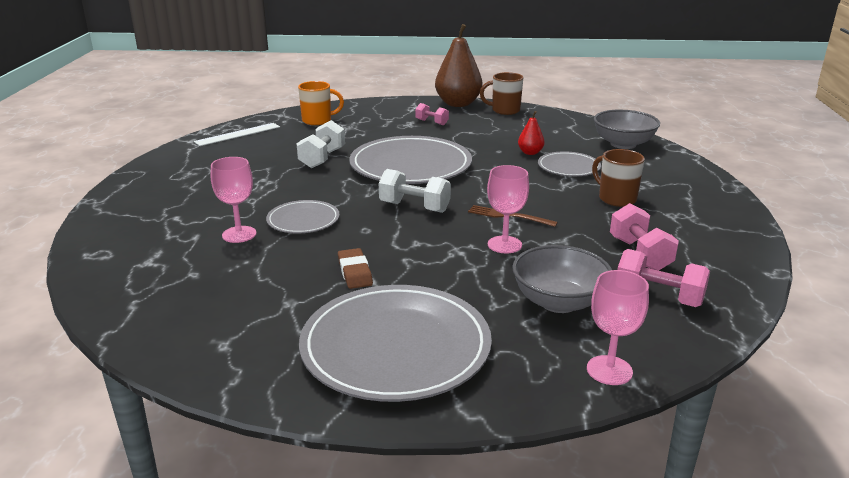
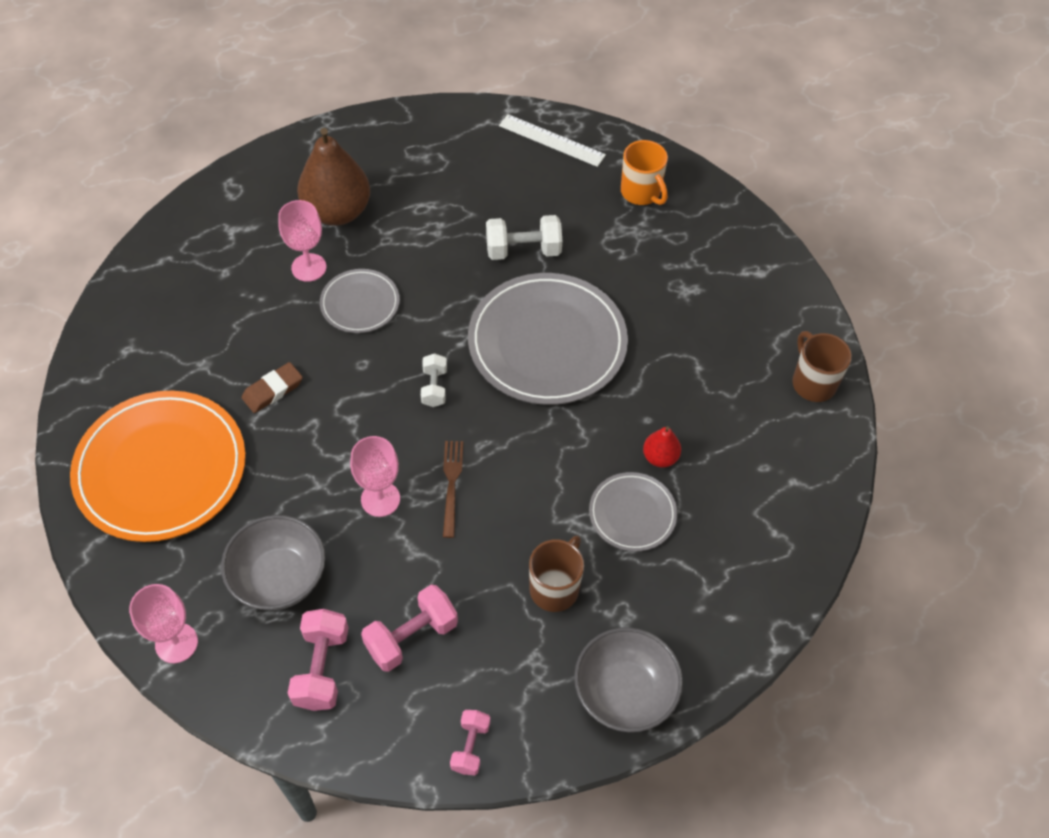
camera: 65 degrees right, 30 degrees up
(395, 347) = (161, 469): grey plate -> orange plate
(414, 207) = (434, 387): white dumbbell -> white dumbbell, size x0.62
(431, 122) = (709, 313): pink dumbbell -> pink dumbbell (470, 747)
(458, 104) = (805, 318): brown pear -> brown pear (337, 212)
(623, 144) = (759, 565): grey bowl -> grey bowl (624, 692)

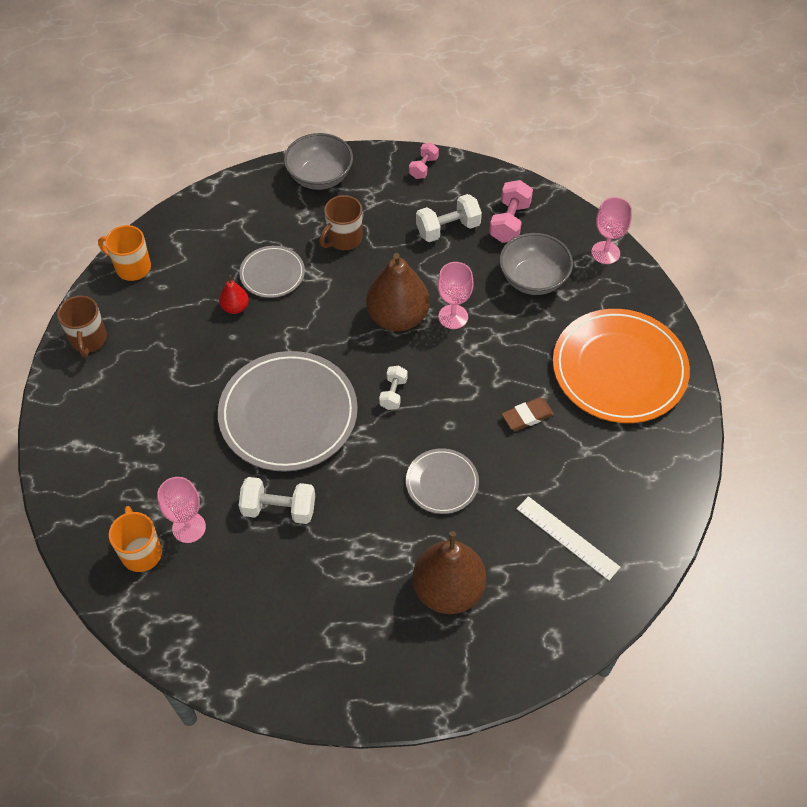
camera: 165 degrees left, 0 degrees up
(309, 267) = (484, 530): pink goblet -> pink goblet (189, 527)
(411, 636) = (448, 229): pink dumbbell -> white dumbbell
(452, 484) = (397, 317): brown fork -> brown pear
(552, 140) = (205, 638): white ruler -> white ruler (567, 538)
(816, 486) = (132, 267): none -> orange mug

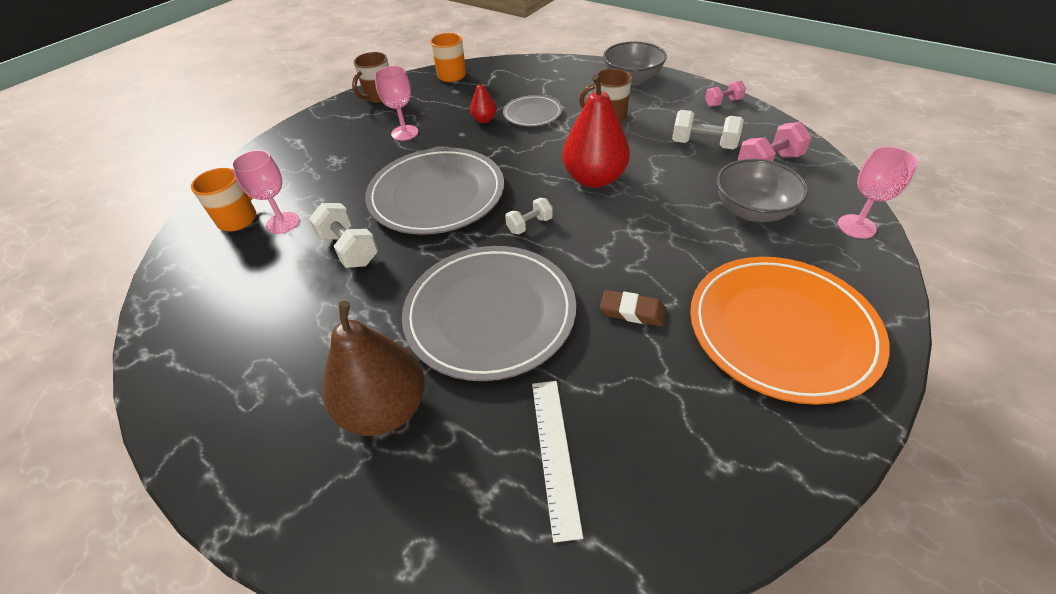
camera: 45 degrees right, 10 degrees down
(397, 317) = (594, 179): brown pear -> red pear
(442, 483) = (490, 314): grey plate -> grey plate, size x1.97
(453, 317) = (643, 201): pink goblet -> pink goblet (404, 133)

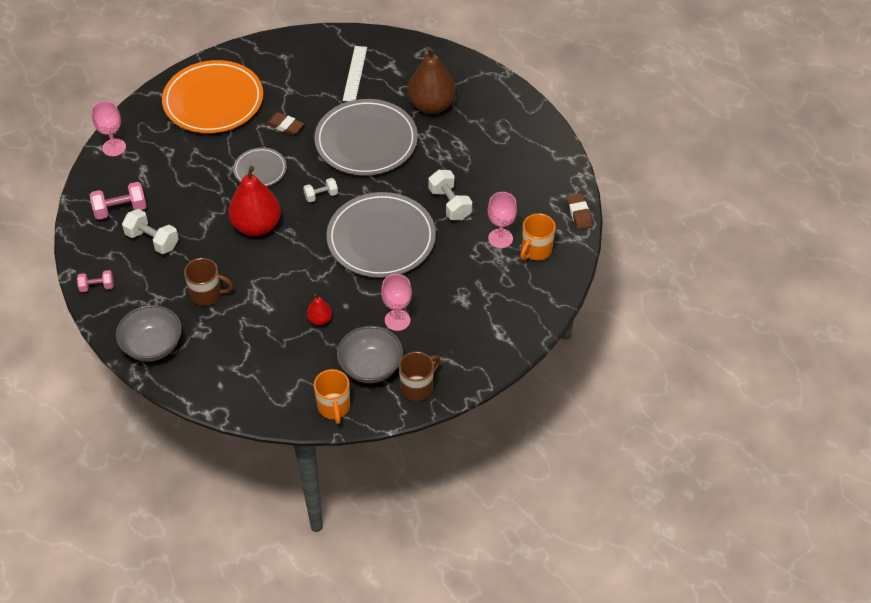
camera: 170 degrees left, 5 degrees up
(163, 273) = (579, 213): none -> brown eraser
(532, 114) = (272, 317): grey plate -> grey plate (260, 170)
(752, 210) = (167, 173): grey bowl -> grey bowl (370, 367)

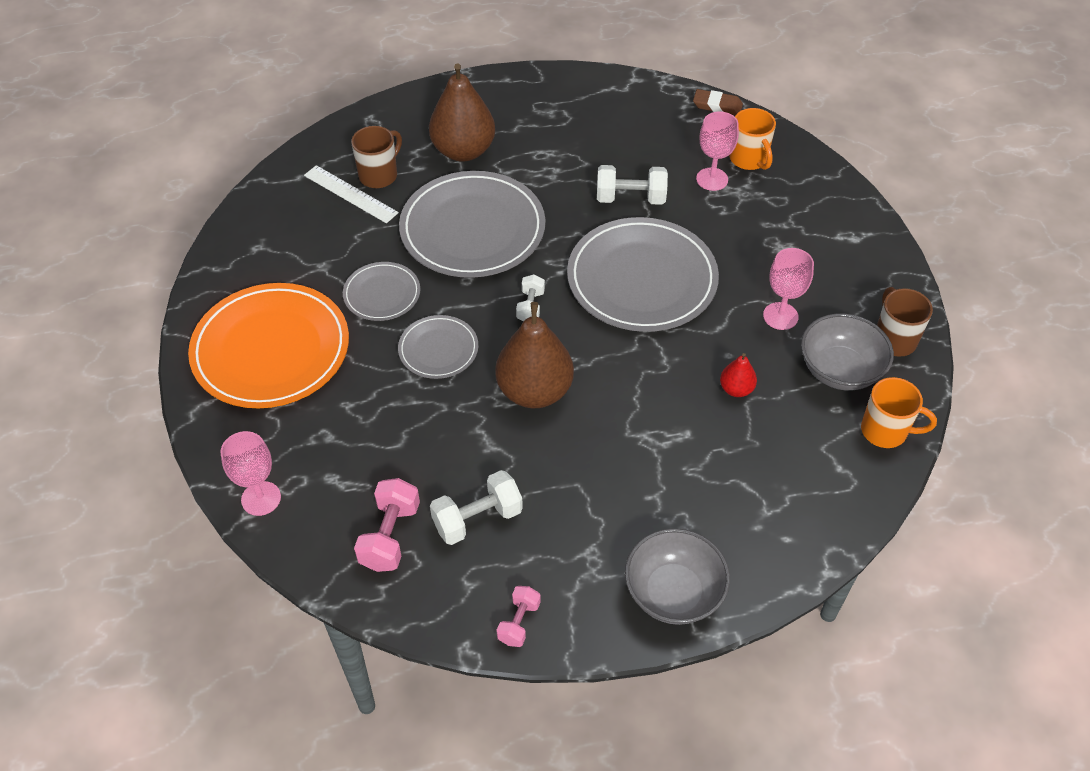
camera: 60 degrees left, 0 degrees up
(207, 294) = (619, 492): brown mug -> brown mug (379, 175)
(257, 226) = (534, 391): red pear -> brown pear
(285, 126) = (382, 294): brown eraser -> grey plate

